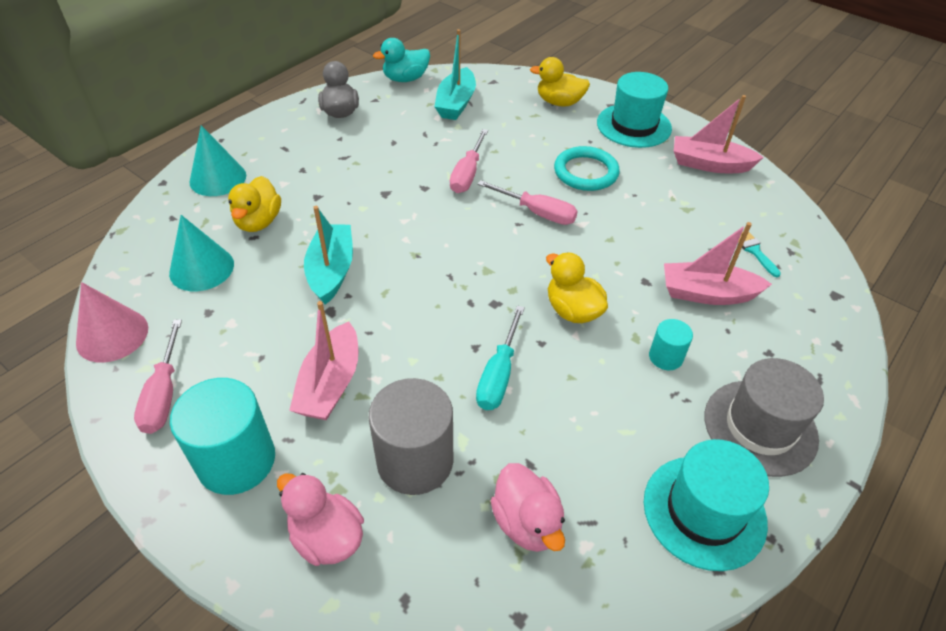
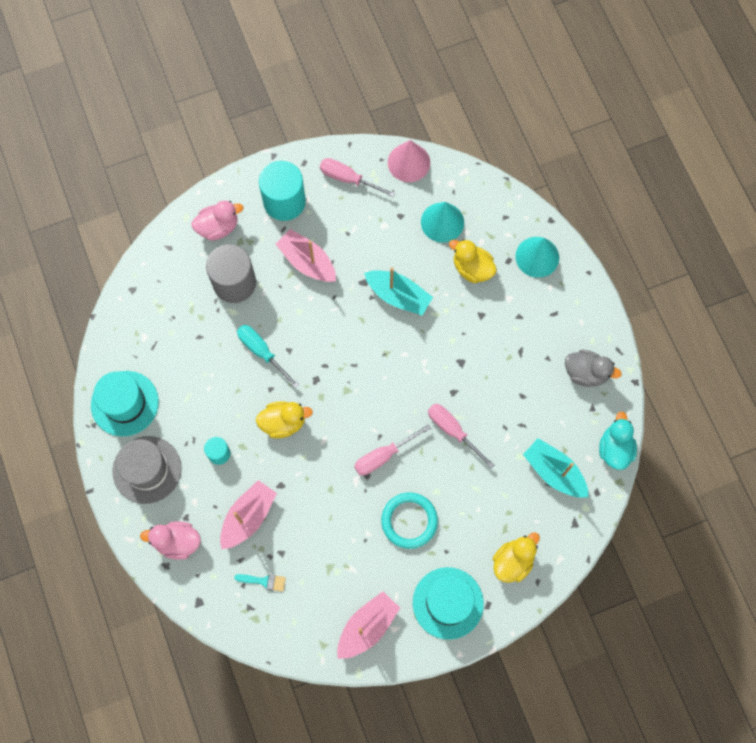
camera: 120 degrees right, 25 degrees up
(527, 522) = (171, 317): pink duck -> pink duck (177, 542)

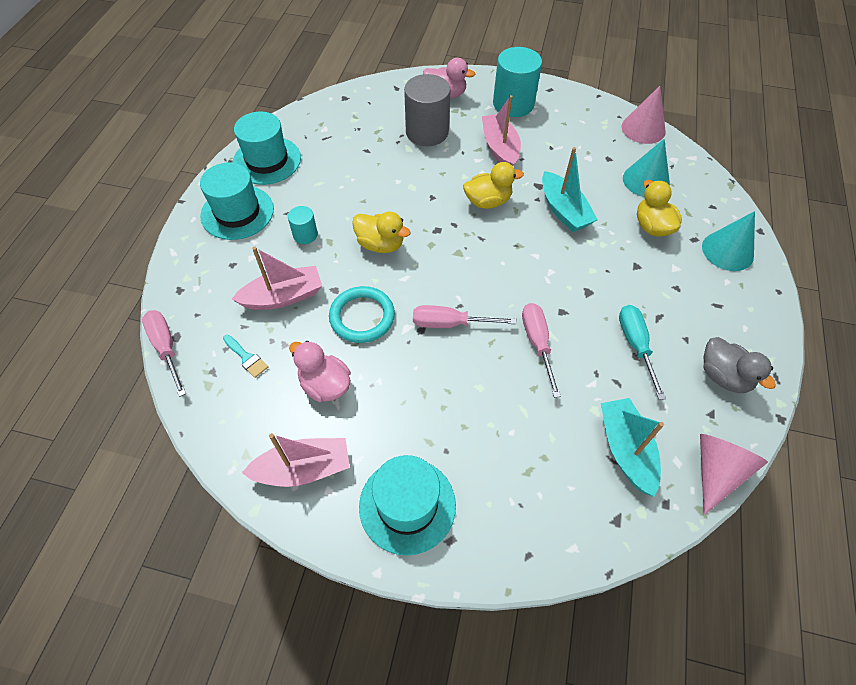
camera: 35 degrees right, 15 degrees down
(147, 470) = (237, 212): grey hat -> turquoise hat
(177, 542) = (206, 278): pink duck -> pink duck (325, 385)
(262, 352) = (408, 186): turquoise screwdriver -> turquoise screwdriver (635, 345)
(348, 179) = (580, 115): pink screwdriver -> pink screwdriver (166, 348)
(409, 521) = (430, 396): turquoise ring -> turquoise ring (362, 317)
(513, 561) = (514, 512): yellow duck -> yellow duck (488, 201)
(614, 449) = (716, 471): turquoise duck -> pink cone

